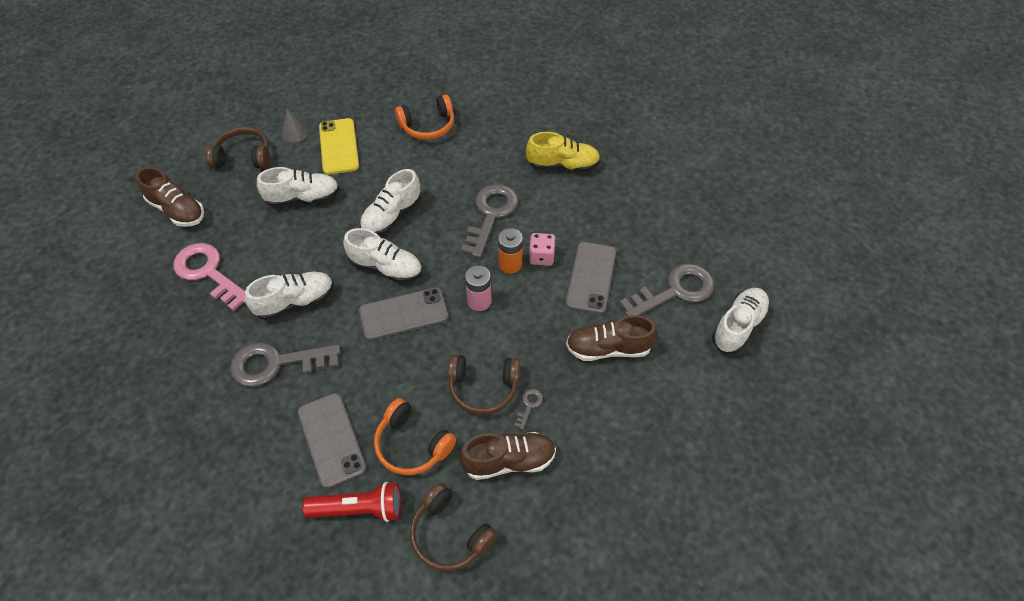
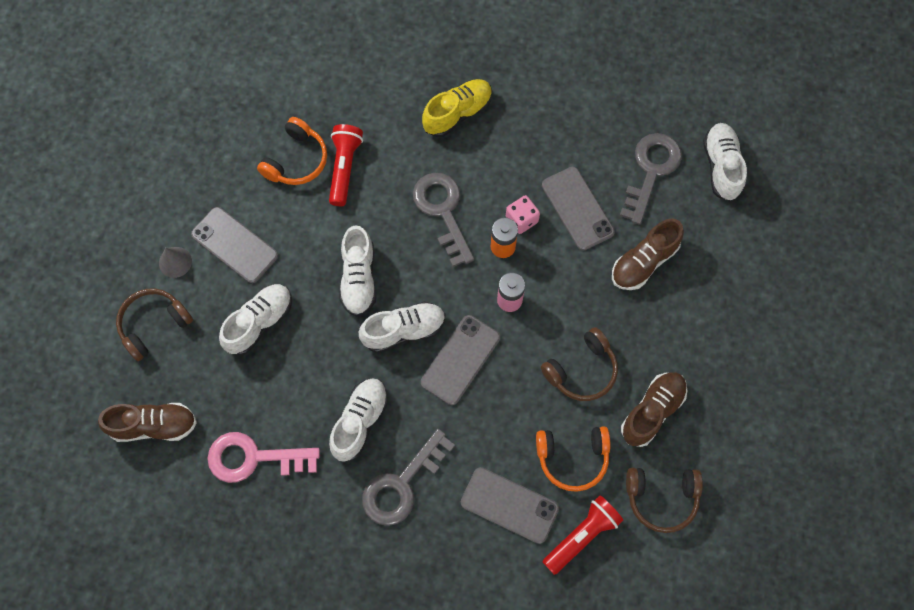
camera: 40 degrees left, 15 degrees up
(339, 146) = (234, 245): yellow phone -> grey phone
(453, 149) = (344, 168): none -> red flashlight
(529, 405) = (628, 357): grey key -> none

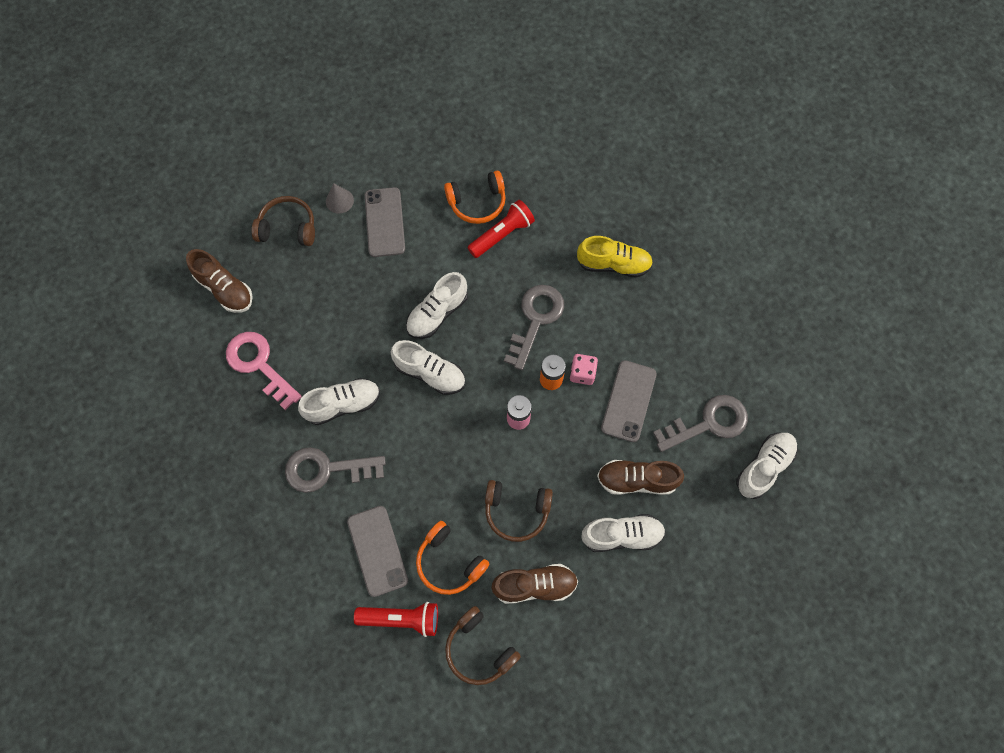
camera: 45 degrees right, 0 degrees up
(259, 323) = (349, 284): white shoe -> white shoe (621, 535)
(460, 360) = (445, 426): grey phone -> none

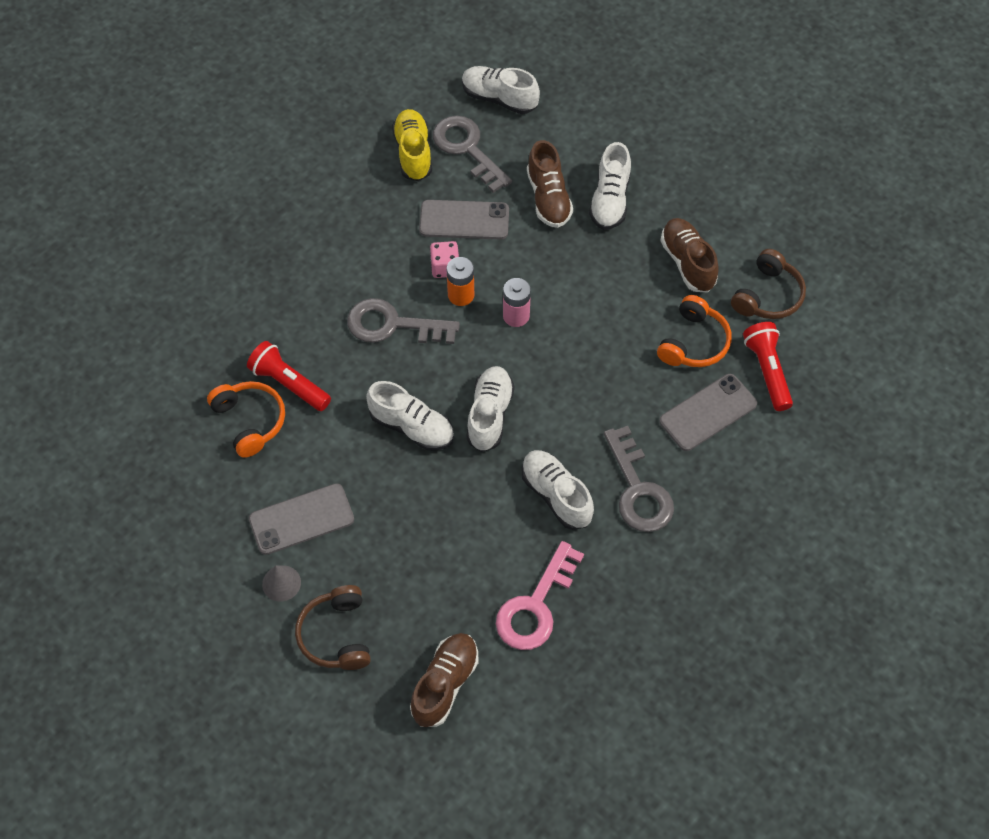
camera: 105 degrees left, 10 degrees down
(516, 511) = (618, 295): brown headphones -> none
(613, 264) = (302, 264): yellow shoe -> yellow shoe (413, 153)
(621, 535) = (610, 200): white shoe -> white shoe turned 150 degrees counterclockwise

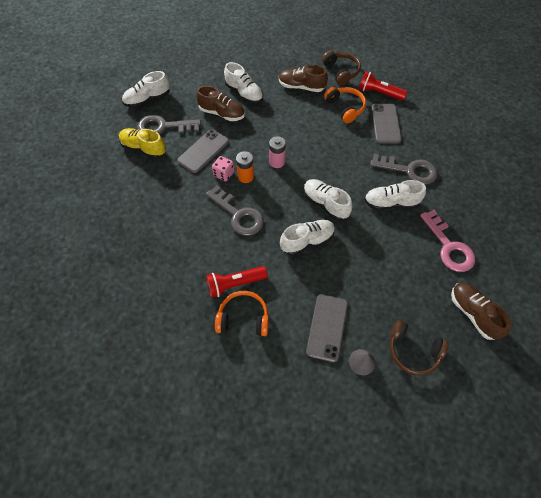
camera: 55 degrees left, 0 degrees up
(393, 325) = (238, 215): grey key -> grey key turned 90 degrees counterclockwise

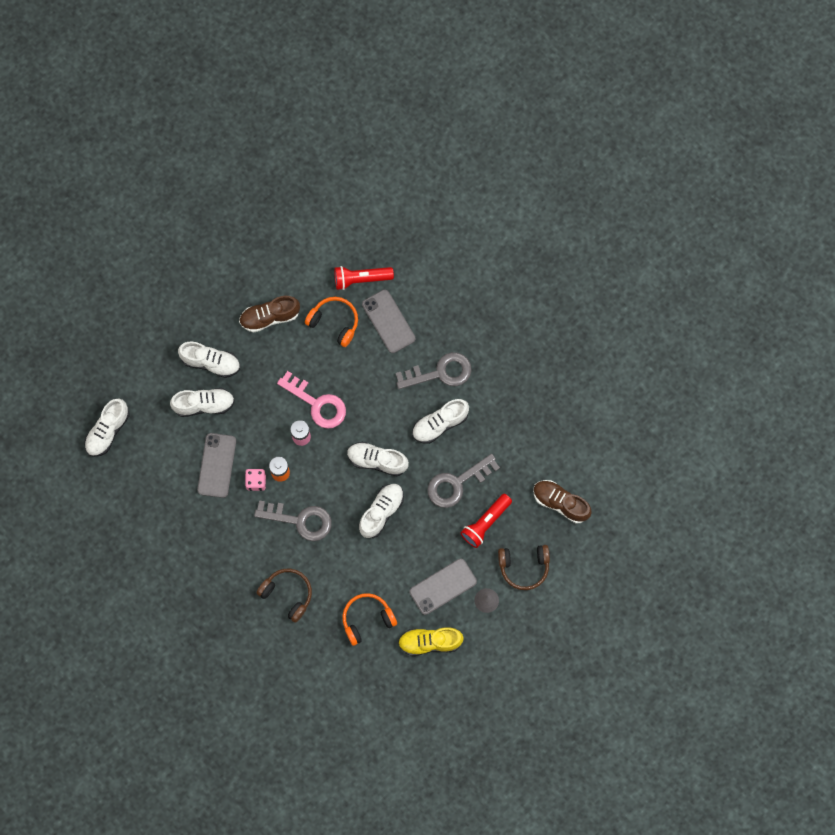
camera: 30 degrees left, 15 degrees up
(144, 149) = (152, 497): yellow shoe -> yellow shoe (430, 642)
(163, 127) = (153, 458): grey key -> grey key (457, 483)
(222, 113) = (204, 405): brown shoe -> white shoe
(235, 284) = (340, 592): red flashlight -> red flashlight (485, 523)
(327, 327) = (443, 586): grey phone -> grey phone turned 75 degrees clockwise
(341, 72) = (302, 268): brown headphones -> brown headphones (287, 594)
(449, 246) = (514, 444): pink key -> pink key (317, 404)

